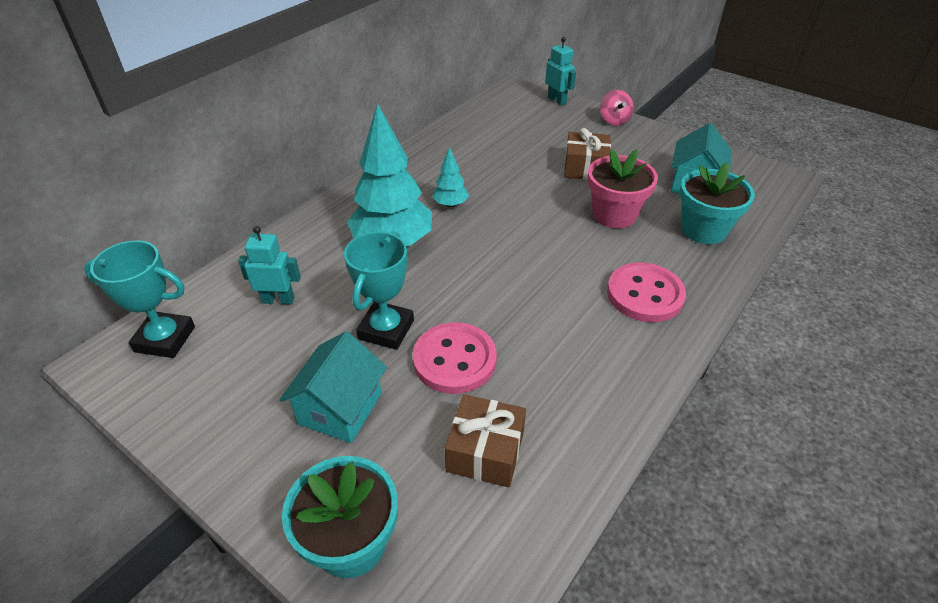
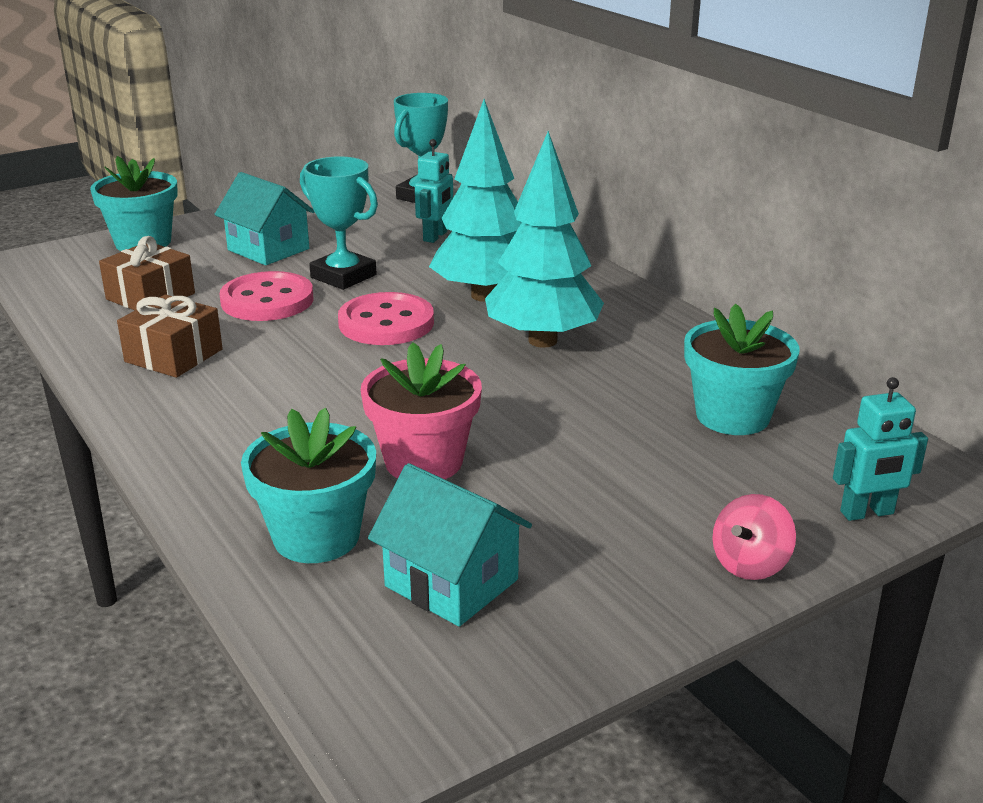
camera: 110 degrees right, 15 degrees down
(450, 204) = (543, 341): turquoise tree -> turquoise tree, size x2.14
(500, 134) = (732, 416): none -> turquoise flower pot
(585, 168) = (577, 473): brown gift -> brown gift (174, 355)
(614, 120) = (750, 564): pink spinning top -> pink spinning top turned 60 degrees counterclockwise
(645, 294) = (237, 432): pink button -> pink button (386, 323)

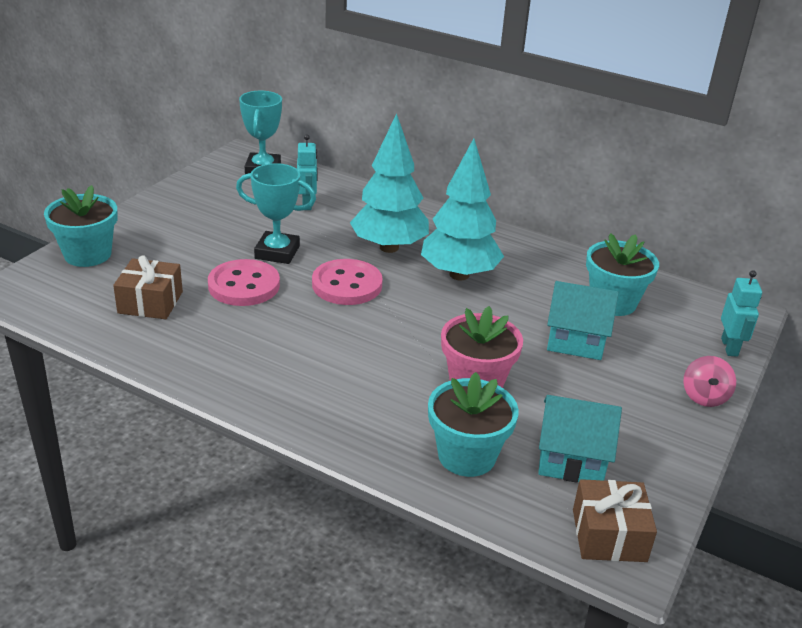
camera: 30 degrees left, 5 degrees up
(174, 355) = (226, 348): brown gift -> brown gift (609, 535)
(268, 249) = (196, 240): turquoise house -> turquoise house (575, 341)
(867, 513) = (729, 347): turquoise robot -> turquoise robot turned 45 degrees counterclockwise

